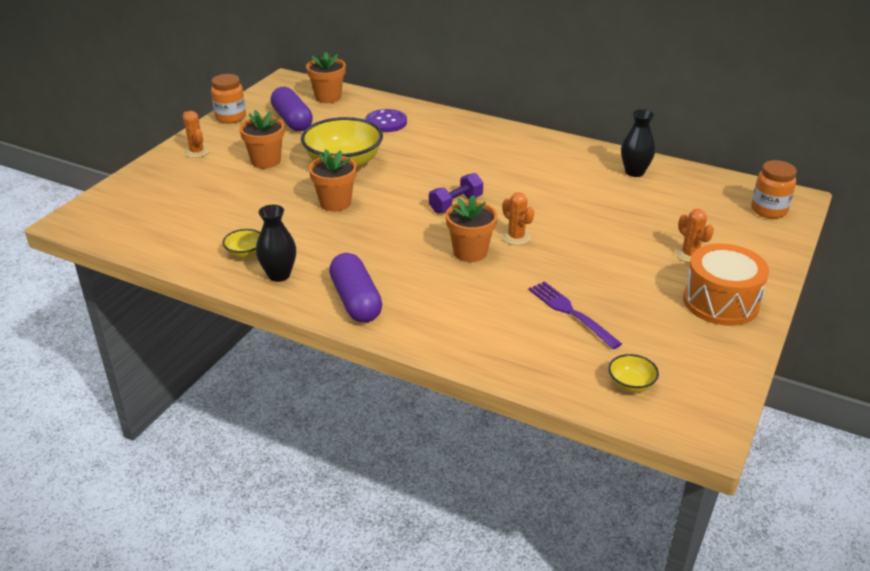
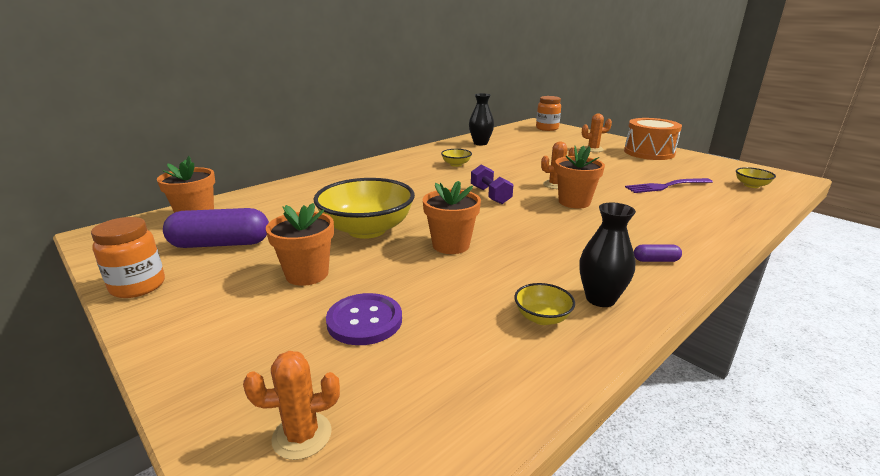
camera: 70 degrees left, 10 degrees down
(197, 152) = (207, 329): orange cactus -> orange cactus (302, 436)
(356, 301) = (655, 260): purple capsule -> purple capsule, size x0.45
(386, 122) = (301, 199): purple button -> purple button (364, 321)
(536, 171) = (456, 164): none -> yellow bowl

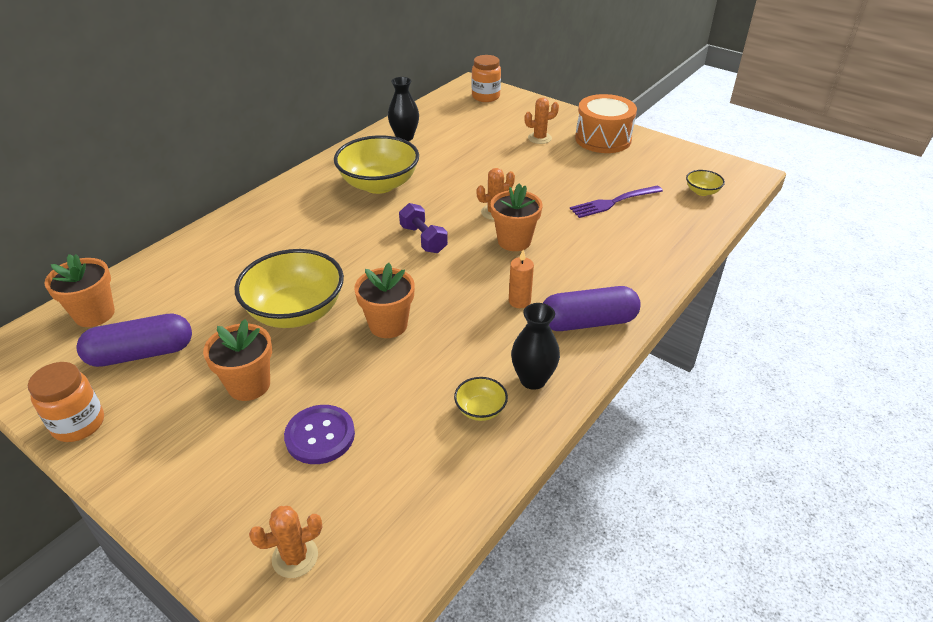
camera: 10 degrees left, 15 degrees up
(456, 164) = (379, 184): yellow bowl -> yellow bowl, size x2.27
(581, 240) = (519, 301): none -> orange candle
(655, 260) = (588, 322): purple capsule -> purple capsule, size x2.24

